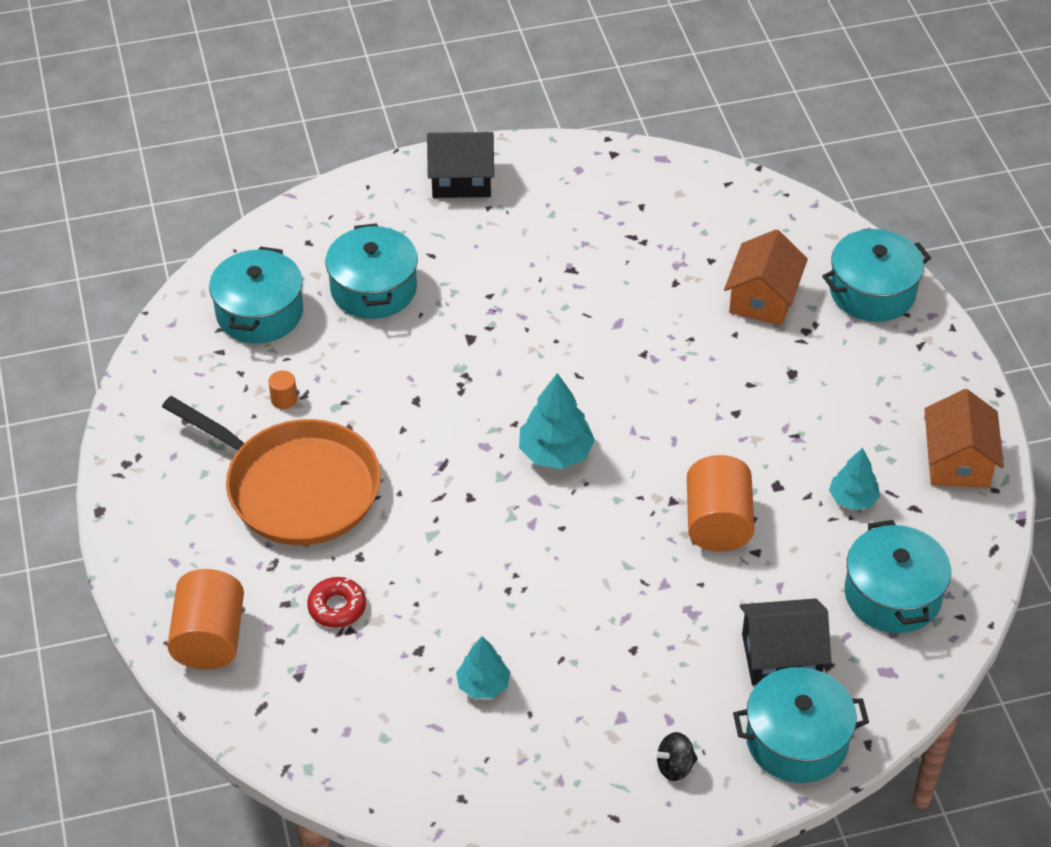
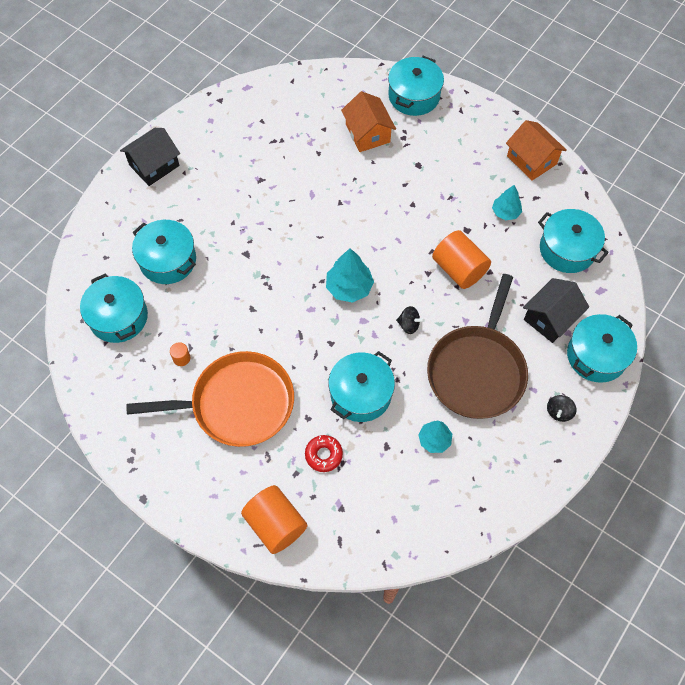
camera: 40 degrees left, 15 degrees up
(447, 575) = (361, 394): none -> turquoise pot
(586, 541) = (409, 325): none -> black spinning top
(619, 648) = (477, 370): none -> brown pan

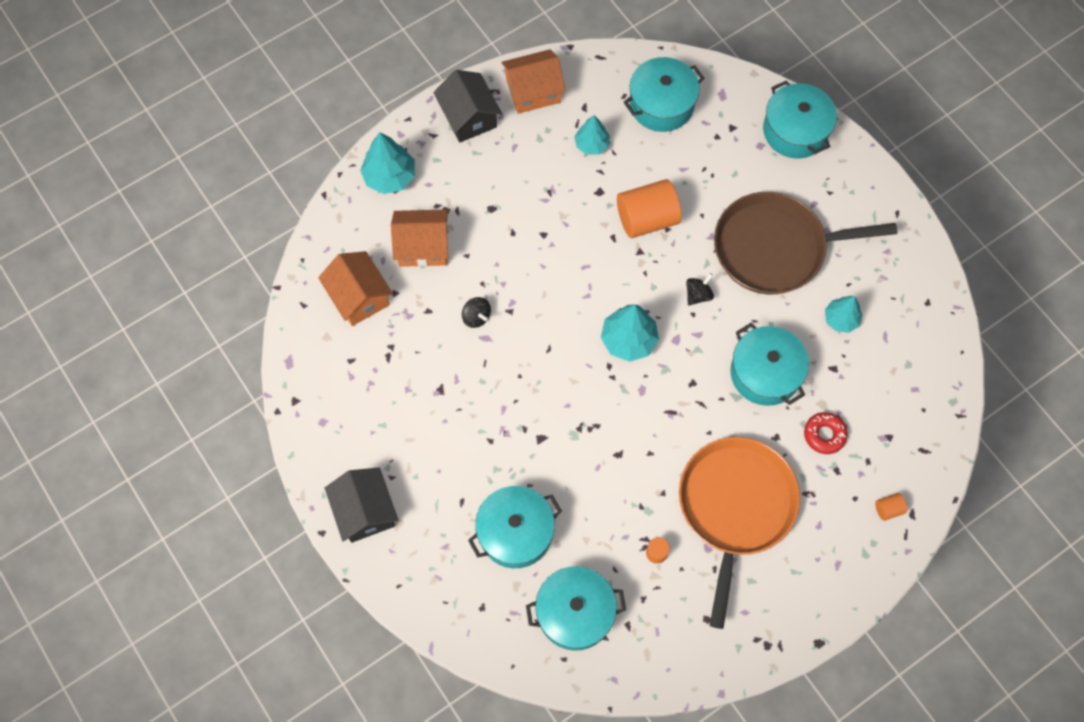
camera: 70 degrees left, 5 degrees up
(275, 524) = (888, 509): orange cylinder -> orange cylinder, size x0.43
(312, 109) = (359, 296): none -> orange house
(414, 96) = (390, 176): turquoise pot -> turquoise tree
(477, 370) = (775, 248): brown pan -> brown pan turned 135 degrees clockwise
(550, 318) = (738, 154): black house -> black house (468, 117)
(559, 412) = (846, 191): black spinning top -> black spinning top (476, 317)

